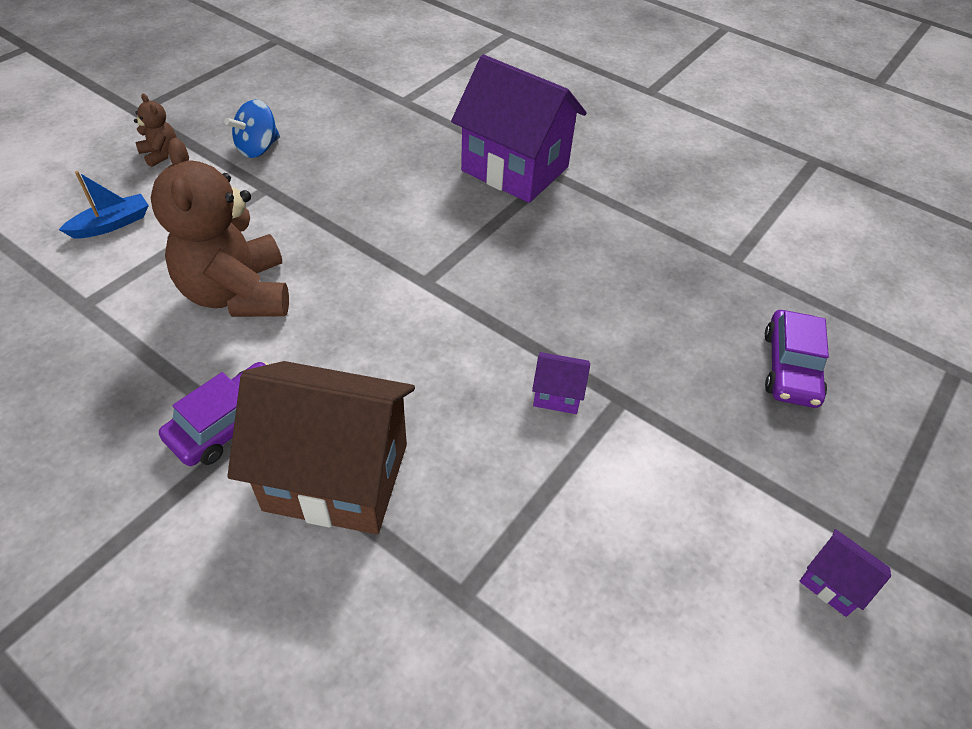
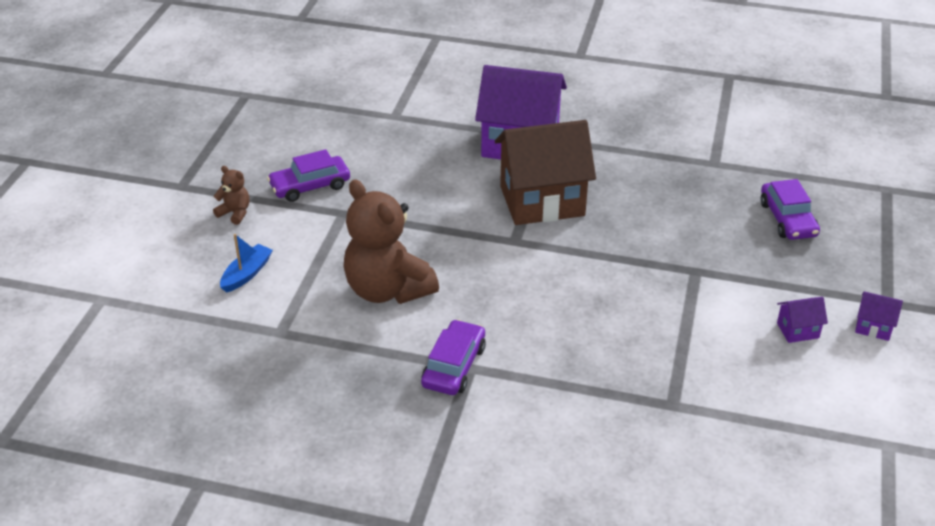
camera: 20 degrees left, 10 degrees down
(258, 148) = (310, 186): blue spinning top -> purple car
(336, 477) = (549, 372): brown house -> brown house (542, 201)
(557, 395) = (653, 281): purple house -> purple house (797, 330)

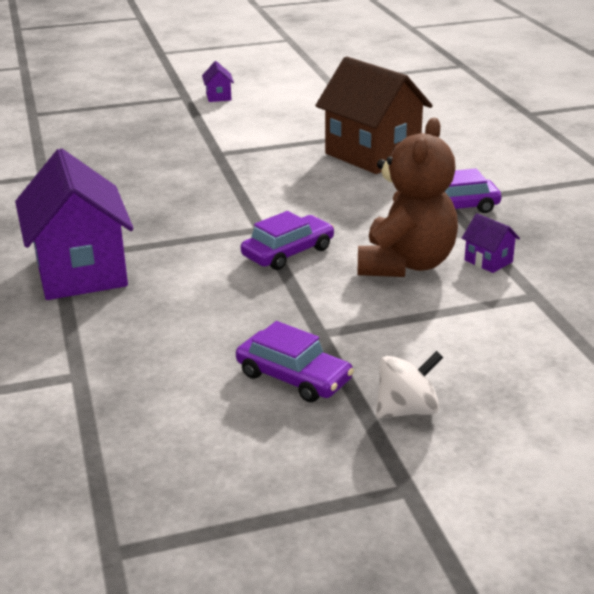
camera: 120 degrees left, 10 degrees down
(235, 213) = (407, 410): brown teddy bear -> white spinning top
(246, 274) = (491, 351): blue boat -> none
(542, 201) = (181, 233): brown house -> brown house (372, 155)
(787, 219) = (109, 137): purple car -> purple car (288, 252)
(797, 330) = (250, 114): purple house -> purple house (488, 261)

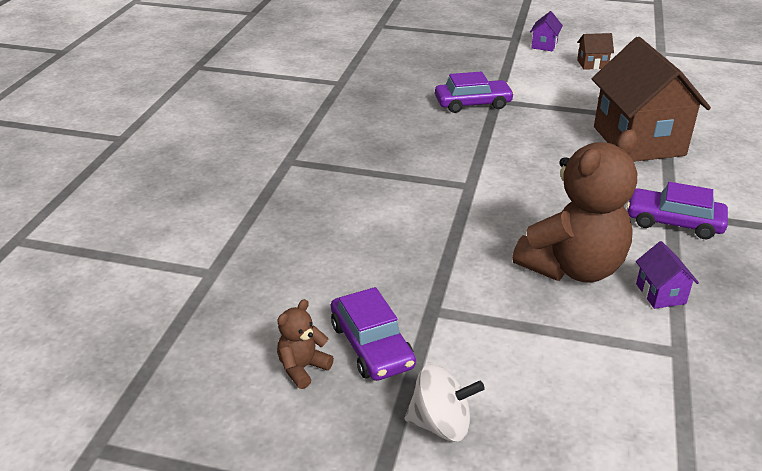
camera: 30 degrees right, 5 degrees up
(81, 272) = (294, 179): purple house -> none
(249, 416) = (302, 368): none -> brown teddy bear
(277, 103) = (592, 64): none -> brown house
(288, 252) = (474, 217): purple car -> purple car (473, 104)

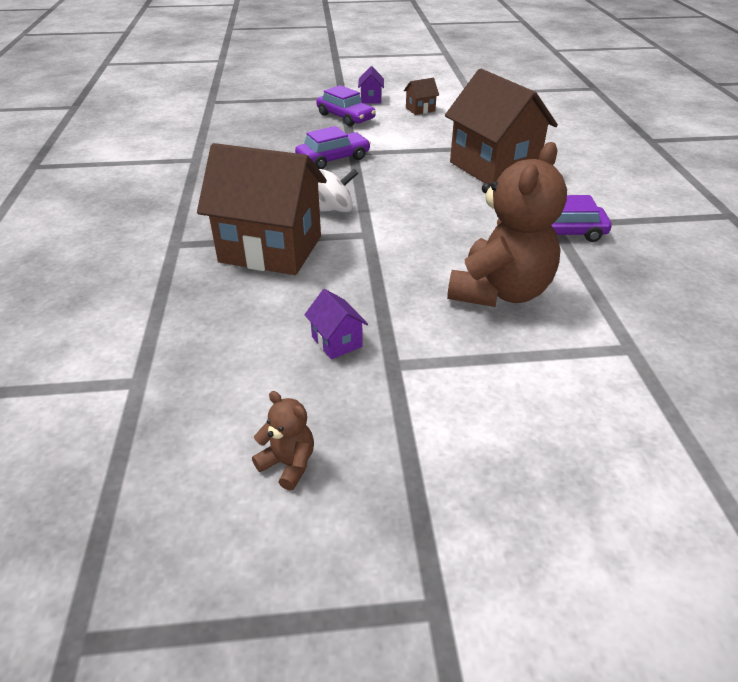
camera: 20 degrees left, 5 degrees up
(302, 368) = (288, 464): brown teddy bear -> brown teddy bear turned 105 degrees clockwise
(371, 182) = (271, 249): none -> brown house
(371, 345) = (350, 418): purple car -> purple car (345, 117)
(441, 424) = (461, 484): white spinning top -> white spinning top (334, 209)
(660, 294) = (586, 298): purple house -> purple house (336, 341)

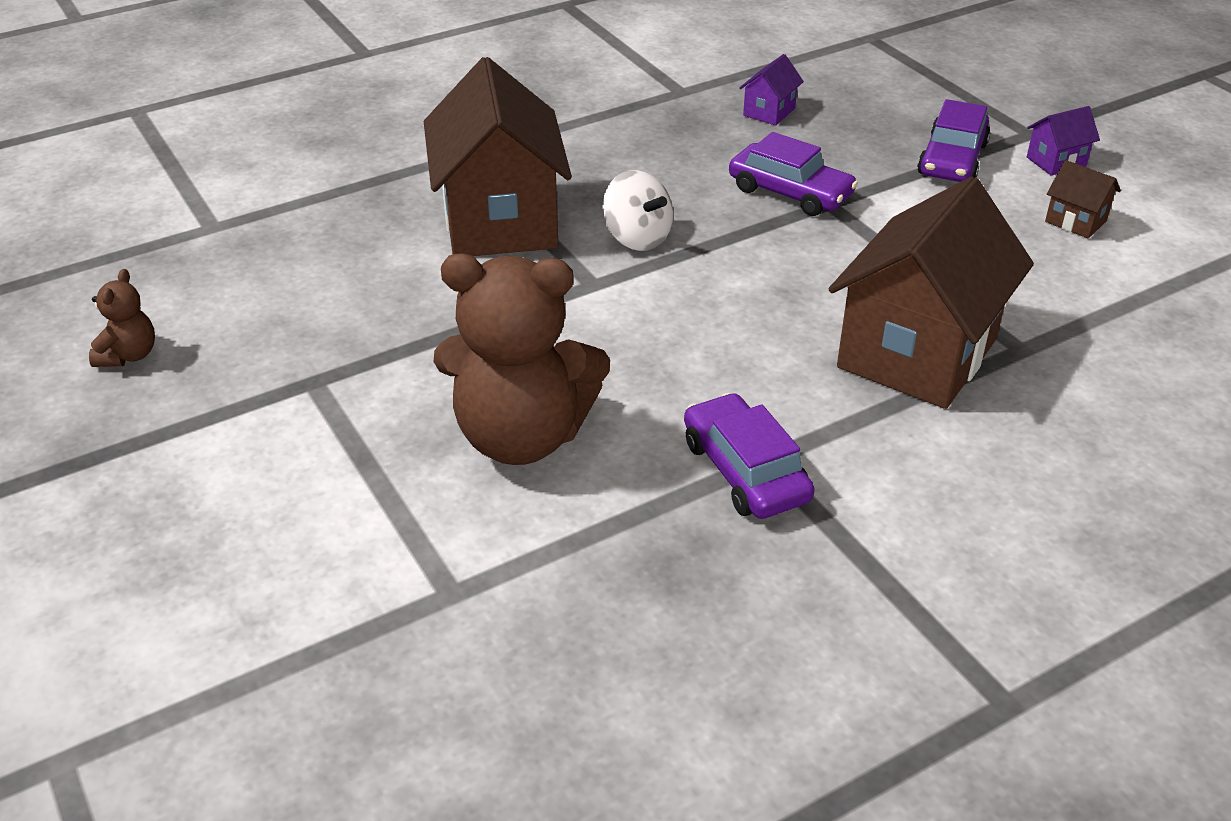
camera: 65 degrees right, 0 degrees up
(336, 341) = (336, 328): purple house -> purple house (769, 112)

